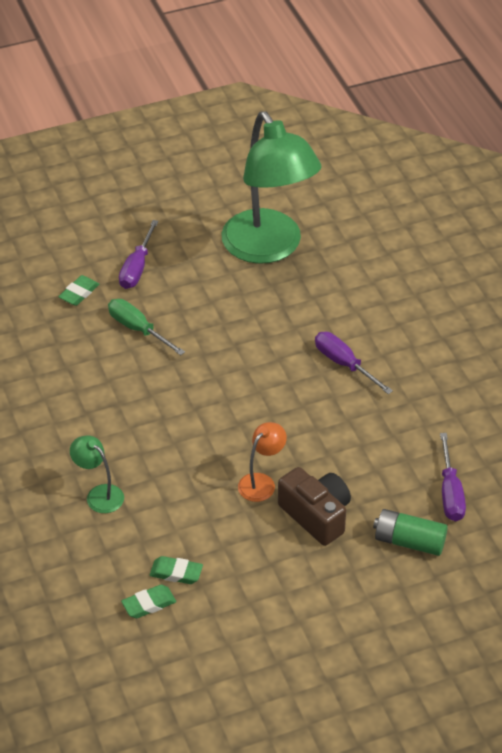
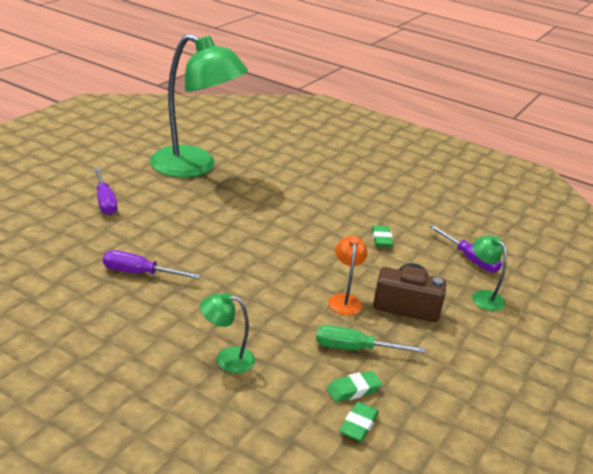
camera: 40 degrees left, 15 degrees down
(79, 293) = (70, 229): green eraser -> green eraser (381, 239)
(138, 329) = (144, 237): green screwdriver -> green screwdriver (354, 349)
(344, 364) = (317, 212): purple screwdriver -> purple screwdriver (139, 273)
(409, 541) = (483, 296): green battery -> green lamp

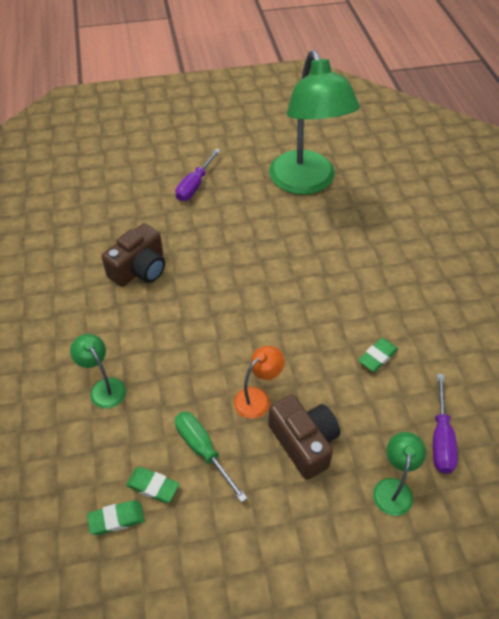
camera: 50 degrees right, 20 degrees up
(139, 273) = (139, 269): purple screwdriver -> brown camera

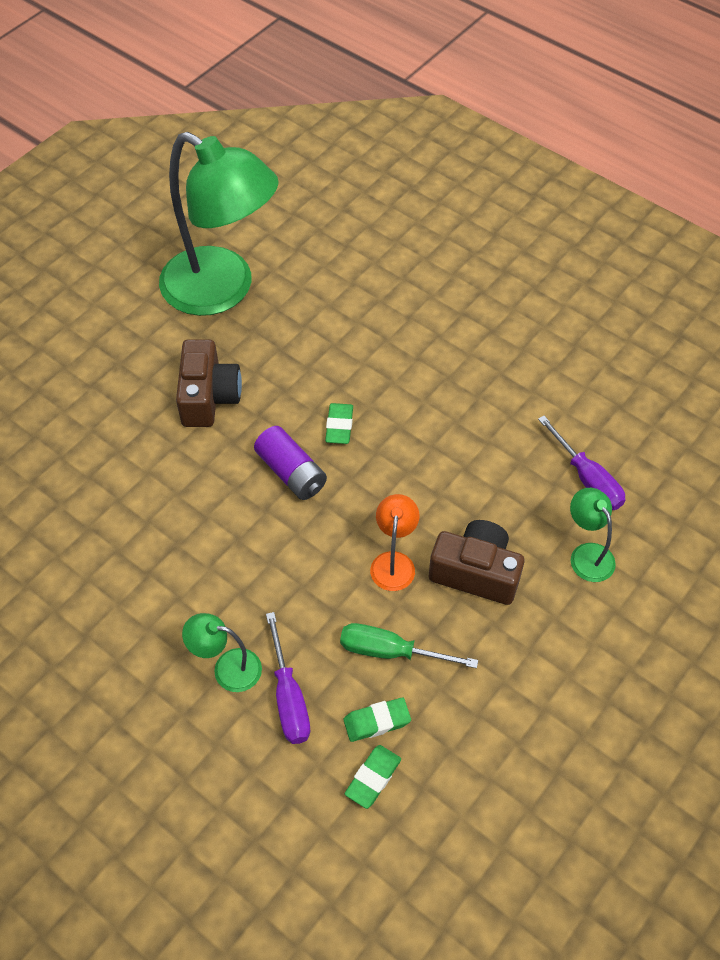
camera: 40 degrees left, 5 degrees up
(139, 269) = (131, 515): brown camera -> brown camera (208, 397)
(195, 185) = (94, 373): purple screwdriver -> purple screwdriver (289, 697)
(248, 304) = (291, 473): none -> purple battery
(377, 357) = (467, 440): green eraser -> green eraser (339, 426)

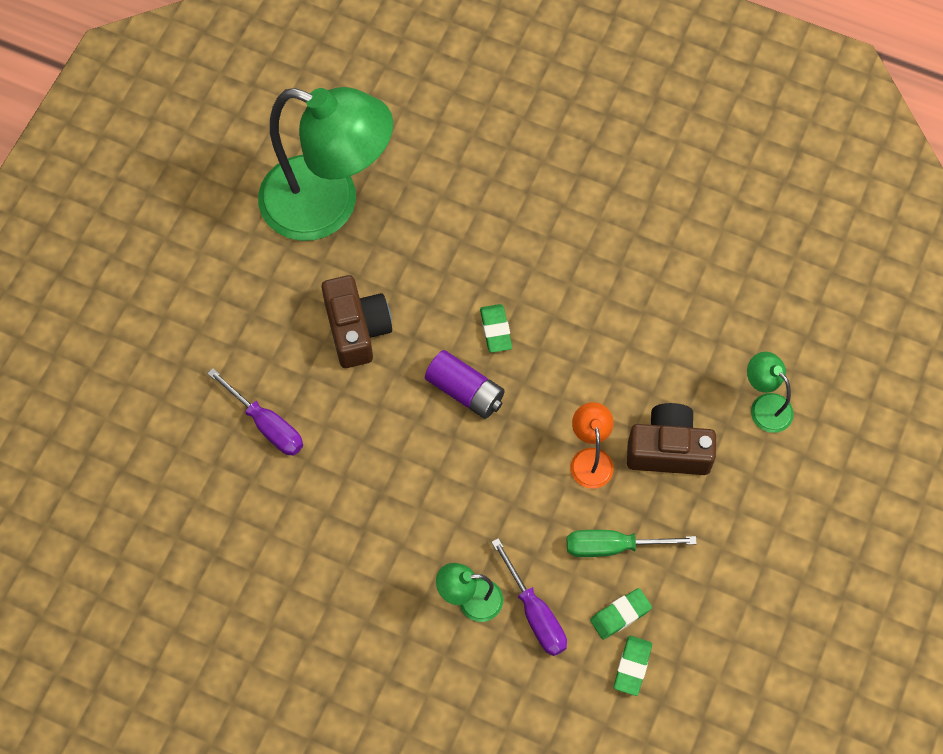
camera: 15 degrees left, 10 degrees up
(587, 479) = (746, 328): purple screwdriver -> purple screwdriver (267, 425)

